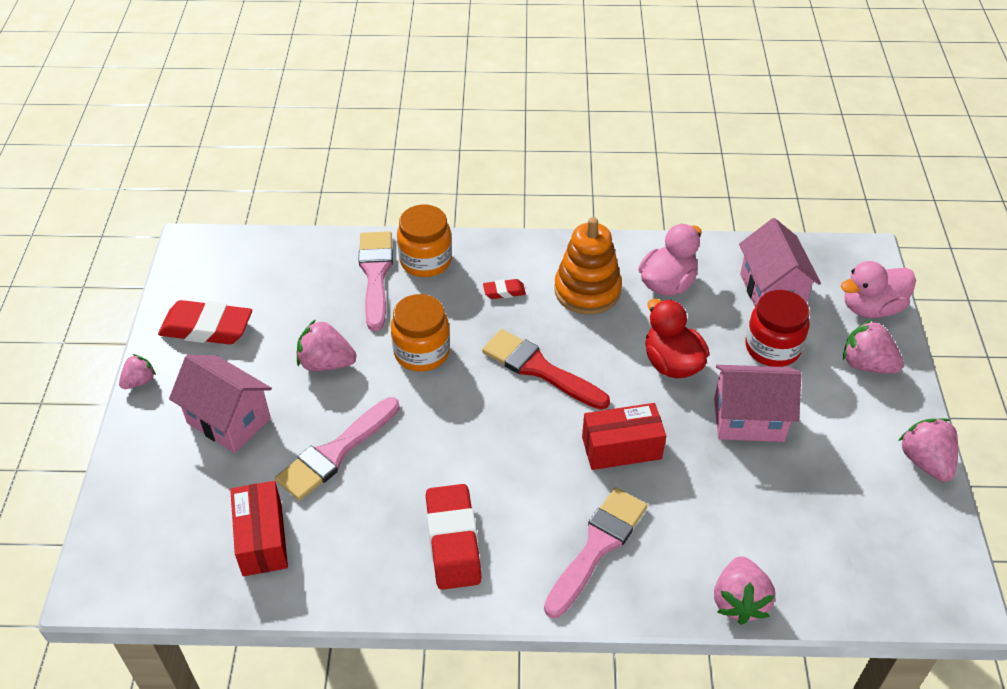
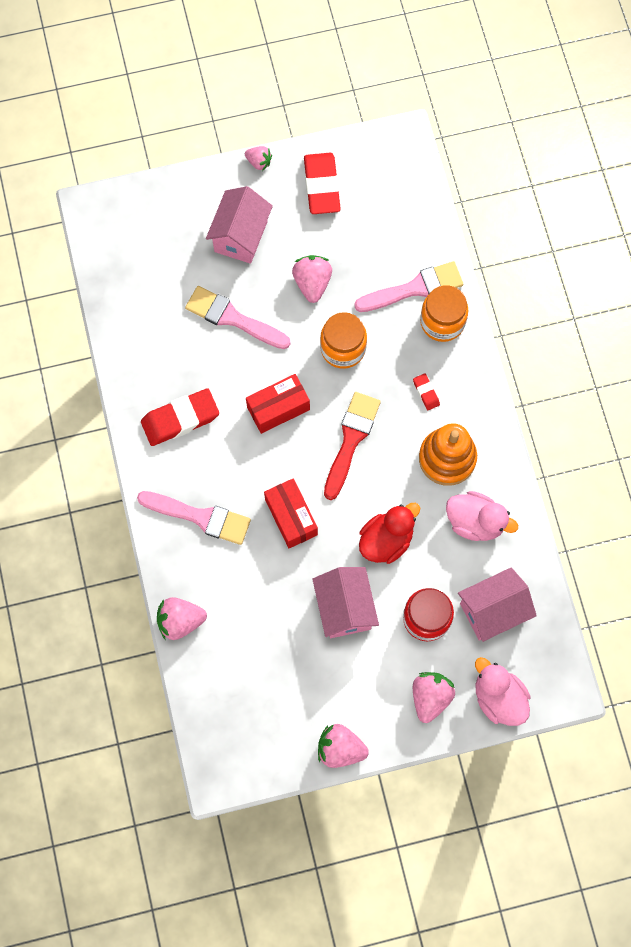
camera: 75 degrees right, 25 degrees up
(262, 539) = (150, 296): red box -> red box (278, 408)
(925, 461) = (340, 748): pink strawberry -> pink strawberry turned 135 degrees counterclockwise

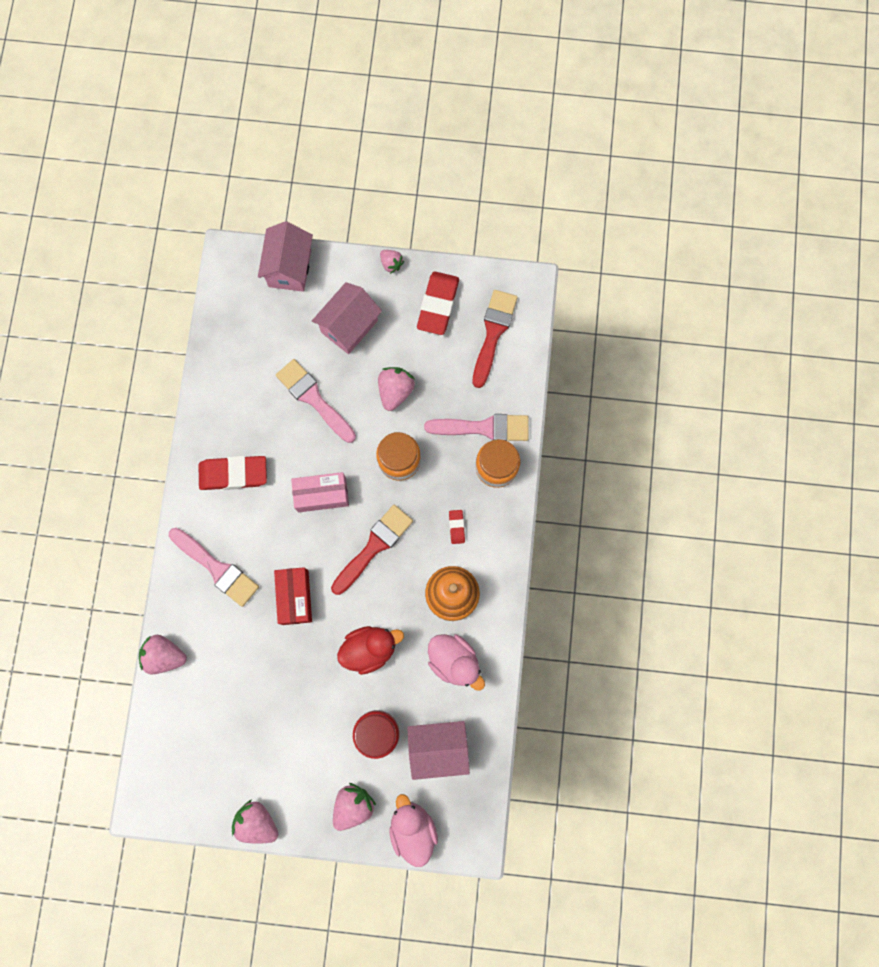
camera: 20 degrees right, 5 degrees up
(278, 408) = (322, 495): red box -> pink box
(345, 608) = (310, 697): pink house -> pink house (290, 268)
(387, 195) = (493, 333): none -> red brush

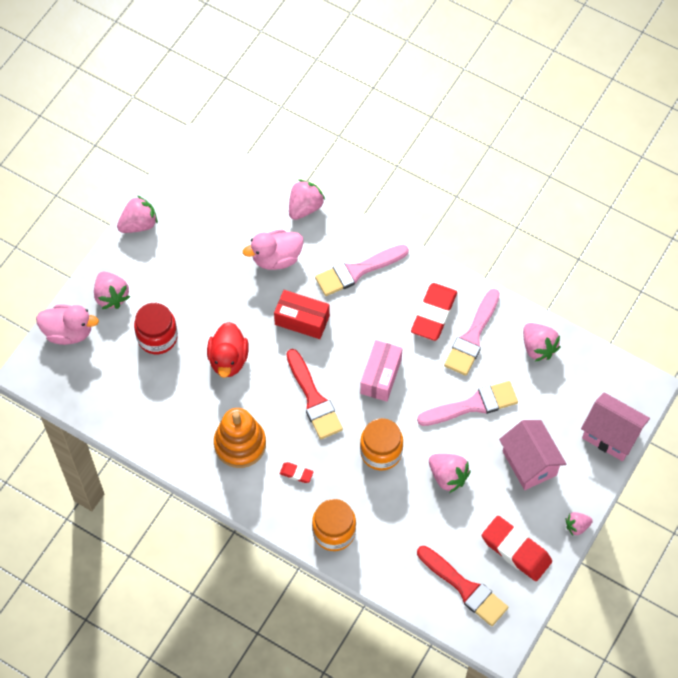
camera: 115 degrees right, 15 degrees down
(227, 364) = (538, 347): none -> pink strawberry
(438, 747) = (120, 378): pink house -> none
(454, 661) = (182, 421): pink duck -> pink duck (276, 258)
(483, 428) = (376, 537): pink brush -> pink brush (472, 337)

